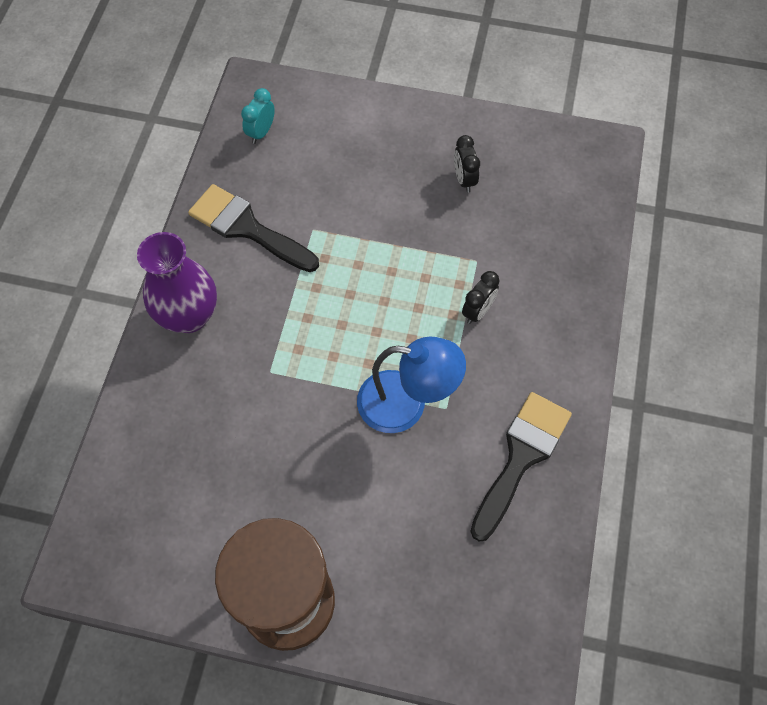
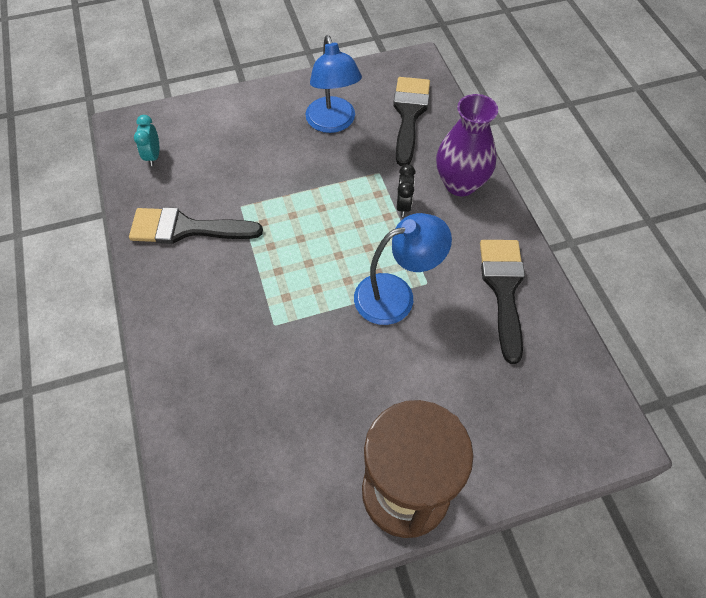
camera: 30 degrees left, 5 degrees down
(189, 316) = (178, 316): purple vase -> purple vase (460, 184)
(464, 179) = (333, 123): black clock -> blue lamp
(554, 208) = (409, 114): none -> black brush

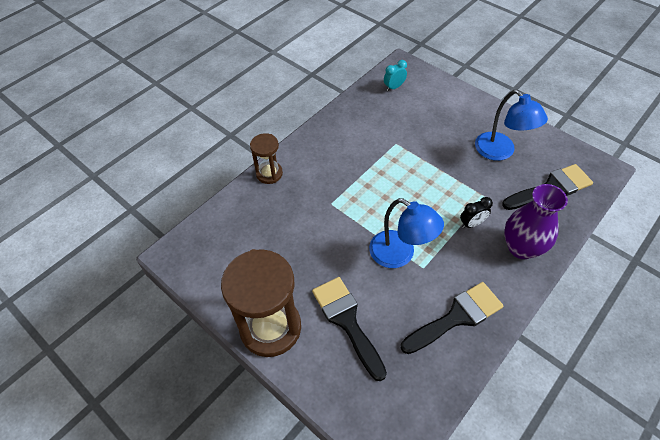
camera: 60 degrees right, 5 degrees down
(169, 371) = (269, 174): none -> brown hourglass
(186, 228) = (360, 129): black brush -> black brush (347, 321)
(333, 123) = (500, 152): blue lamp -> blue lamp turned 75 degrees counterclockwise

